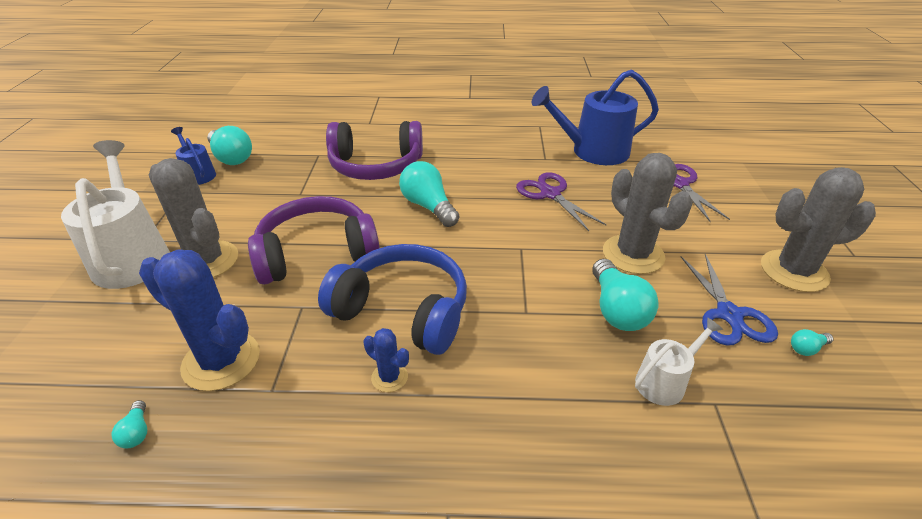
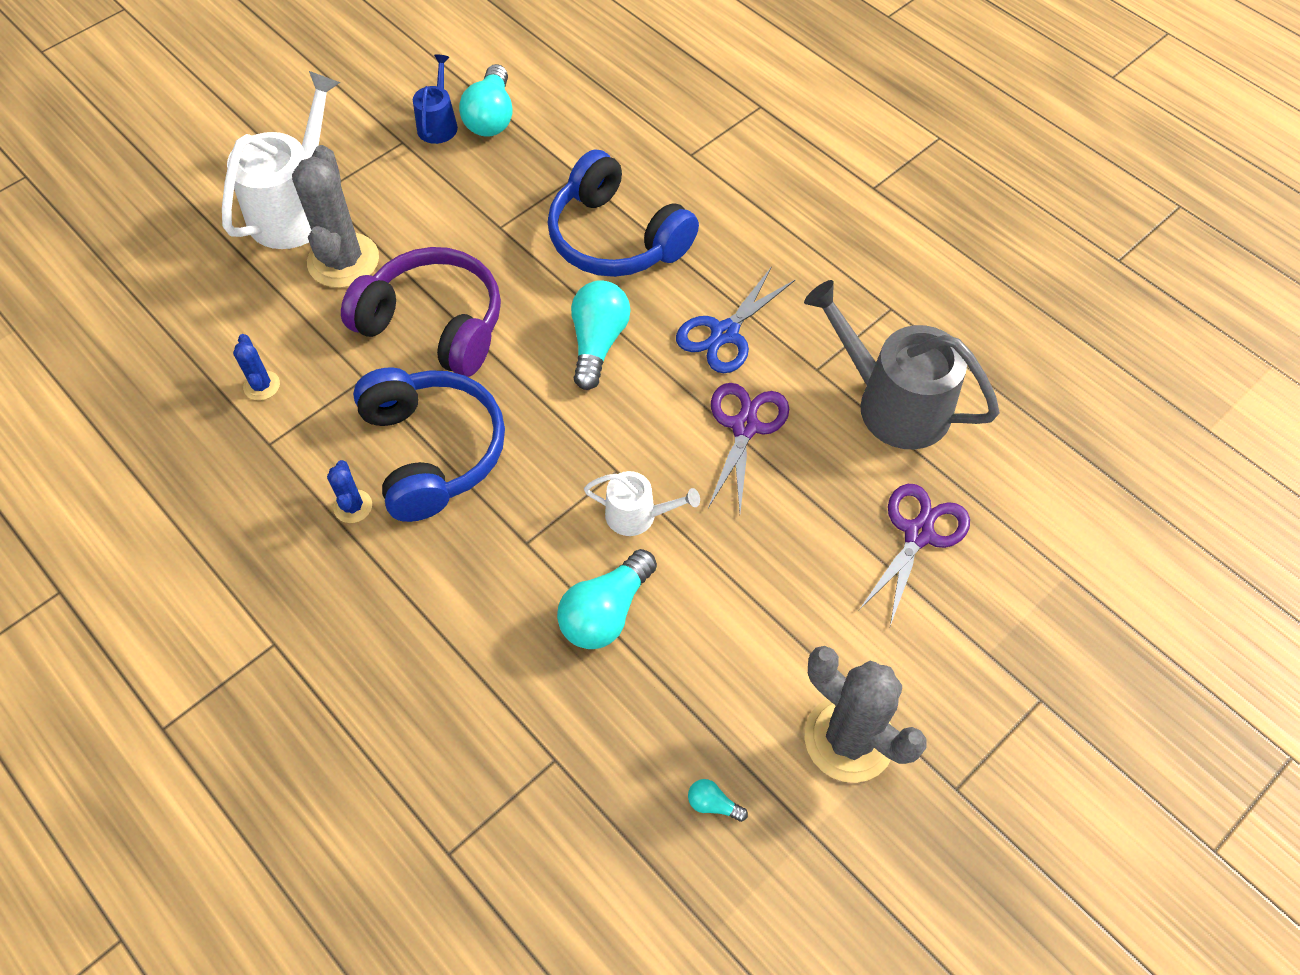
camera: 45 degrees right, 20 degrees up
(137, 432) = (164, 405): turquoise light bulb -> none
(221, 361) = (262, 386): blue cactus -> blue cactus, size x0.47
(376, 166) = (616, 238): purple headphones -> blue headphones
(593, 151) = (893, 404): blue watering can -> grey watering can
(633, 254) = (713, 573): grey cactus -> none
(664, 382) = (543, 706): white watering can -> white watering can (637, 515)
(729, 315) = (698, 712): blue scissors -> blue scissors (724, 333)

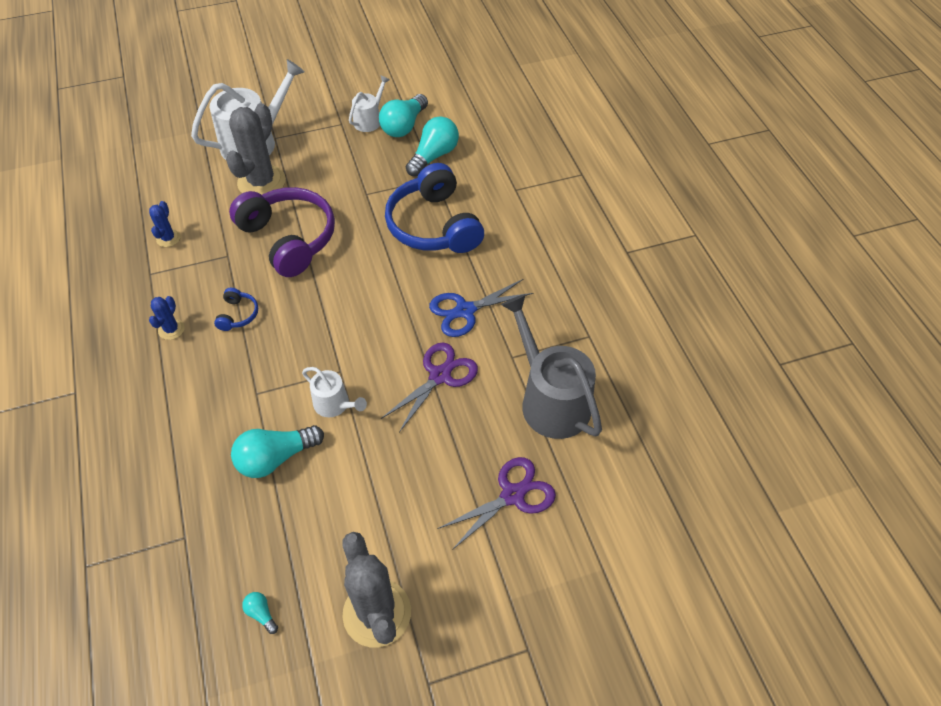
camera: 25 degrees right, 5 degrees down
(432, 451) = (238, 315): blue headphones -> blue headphones, size x0.42
(438, 124) = (369, 120): blue watering can -> white watering can
(598, 343) = (380, 286): turquoise light bulb -> turquoise light bulb (434, 156)

